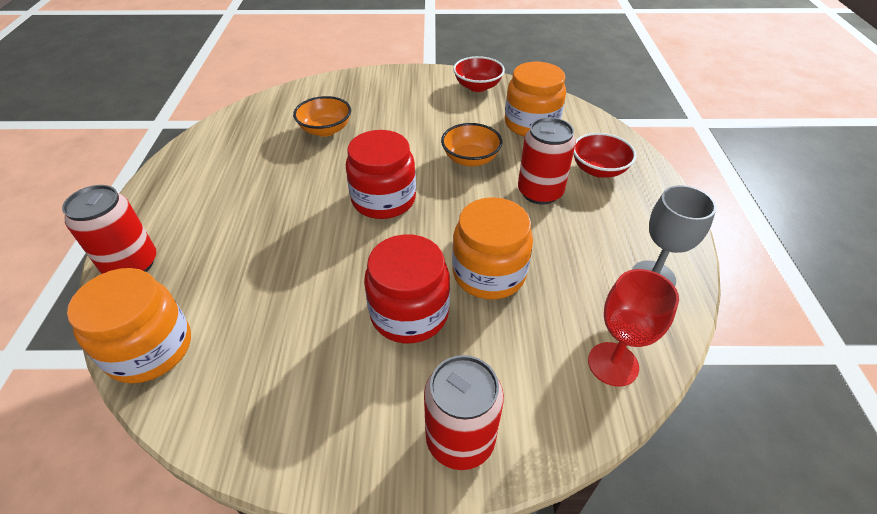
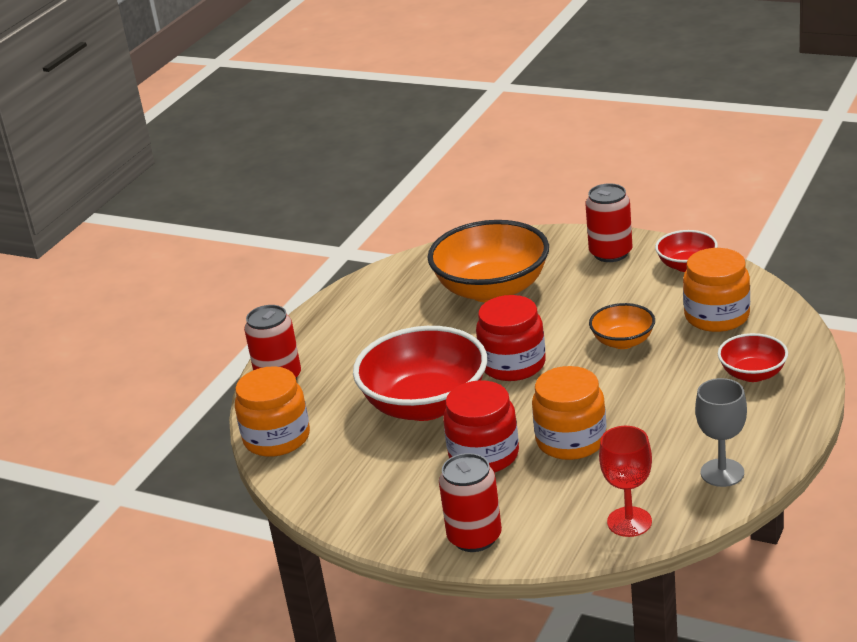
camera: 30 degrees right, 15 degrees down
(315, 263) = (425, 405): none -> red bowl
(325, 130) = (492, 289): orange bowl -> orange bowl, size x1.97
(540, 192) = (671, 384): red can -> red can (610, 253)

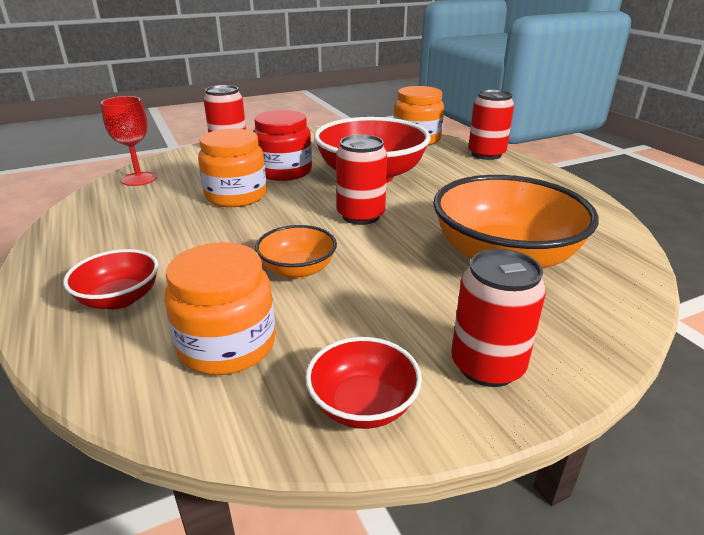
camera: 125 degrees right, 0 degrees up
(513, 364) = (361, 216): red jar -> red can
(722, 473) = (89, 220): grey goblet -> none

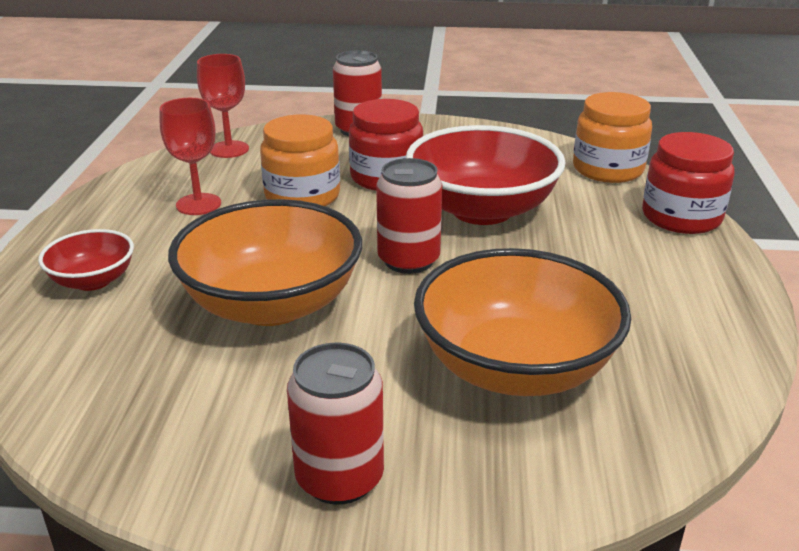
camera: 30 degrees right, 0 degrees up
(155, 220) = (198, 204): none -> red goblet
(227, 345) = (133, 359): orange jar -> none
(297, 270) = (272, 304): orange bowl -> orange bowl, size x1.97
(363, 405) = (183, 462): red bowl -> none
(486, 154) = (681, 217): red can -> red jar

